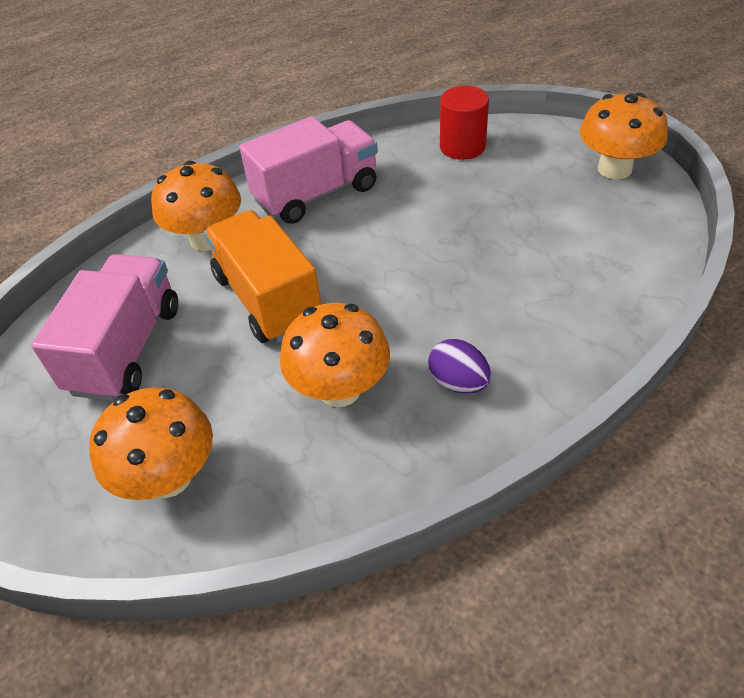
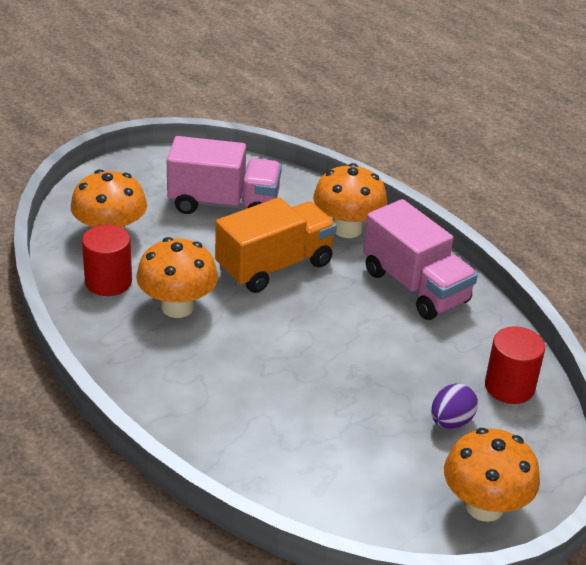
camera: 80 degrees right, 10 degrees down
(279, 471) = (108, 282): none -> red cylinder
(458, 383) = (179, 369): purple egg -> purple egg (451, 421)

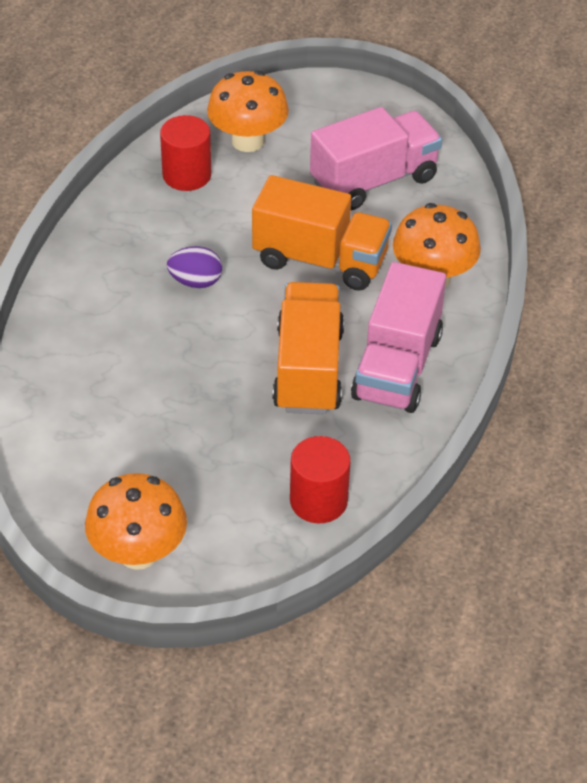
camera: 55 degrees right, 10 degrees up
(177, 307) = (198, 232): orange mushroom -> none
(224, 204) = (374, 180): pink truck -> pink truck turned 90 degrees counterclockwise
(377, 327) = (308, 369): none -> orange truck
(451, 421) = (227, 480): purple egg -> purple egg (195, 281)

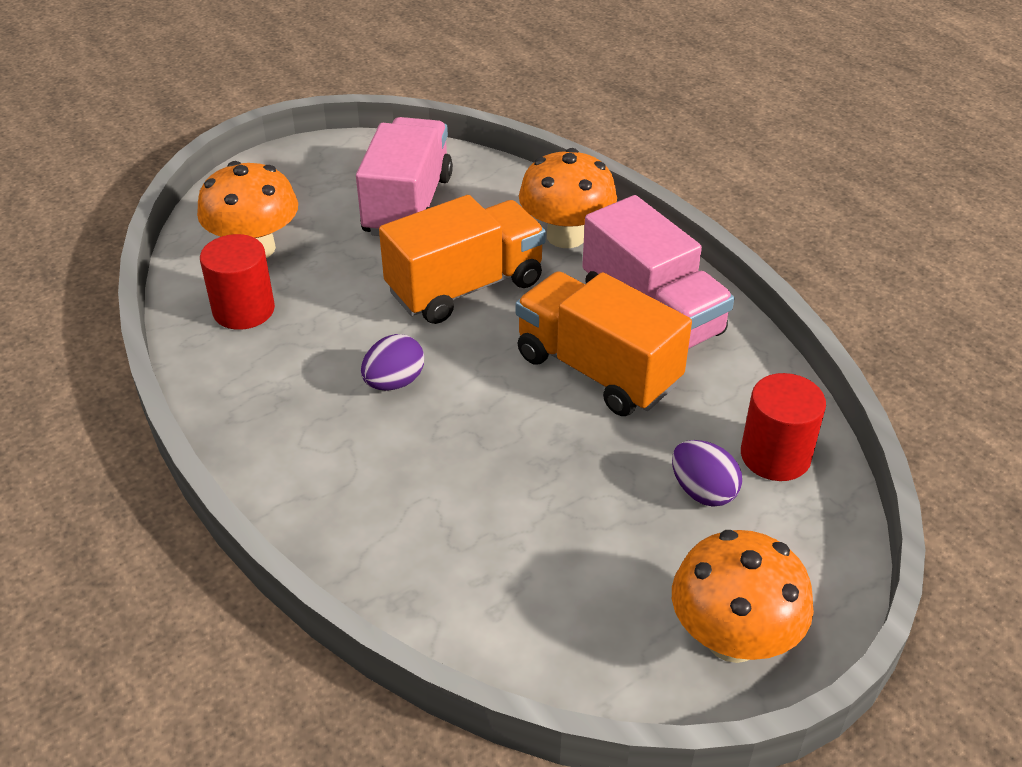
camera: 50 degrees left, 5 degrees down
(248, 479) = (703, 491): none -> purple egg

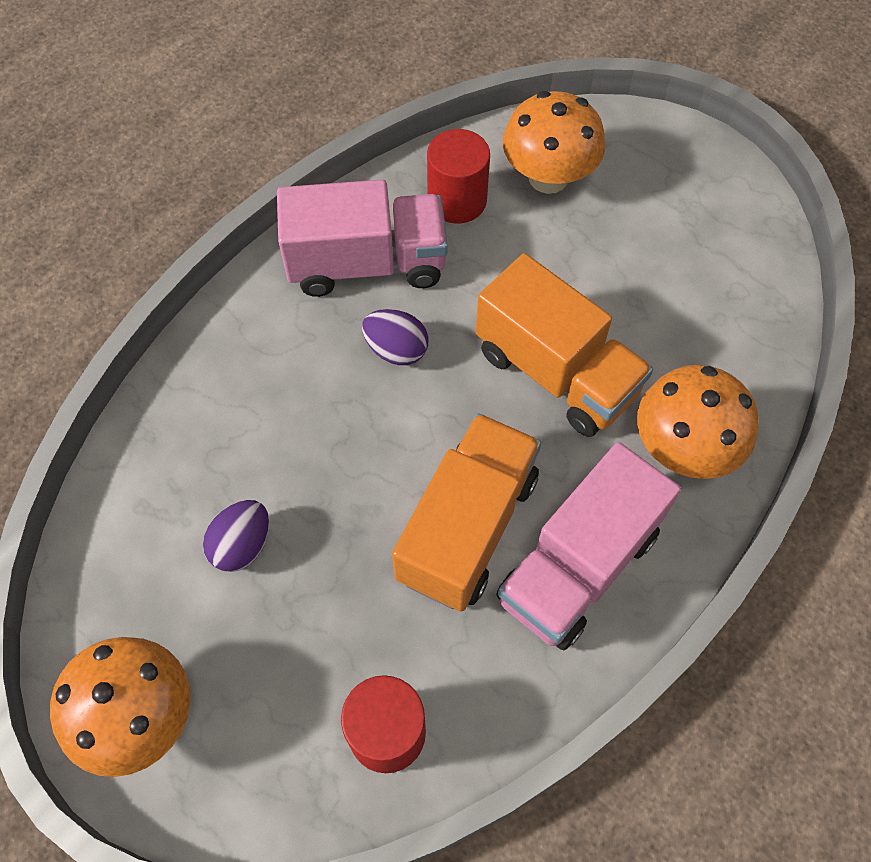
camera: 75 degrees right, 20 degrees up
(408, 205) = (672, 281): pink truck -> pink truck (367, 263)
(703, 491) = (318, 663): purple egg -> purple egg (242, 545)

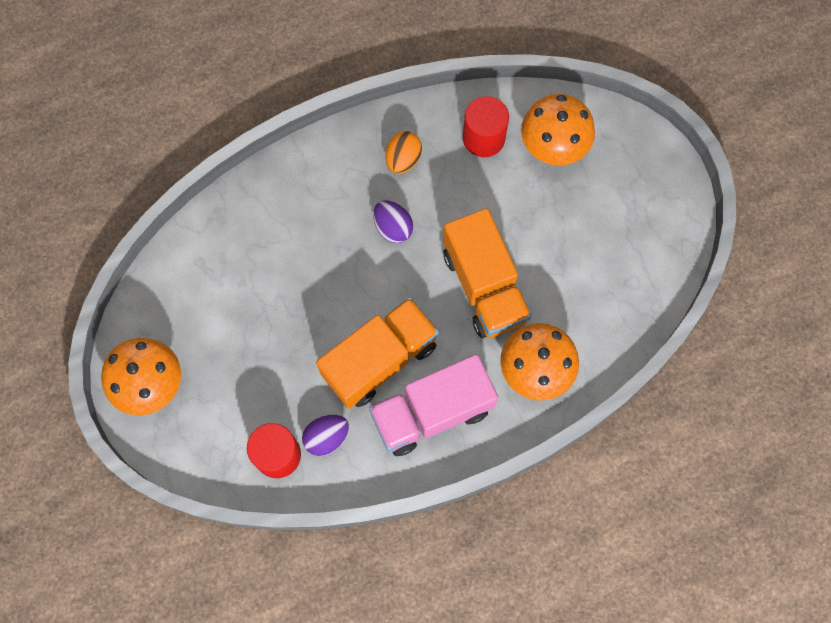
camera: 25 degrees right, 10 degrees up
(242, 545) = (246, 312): purple egg -> purple egg (326, 437)
(367, 263) = (403, 159): pink truck -> orange egg

